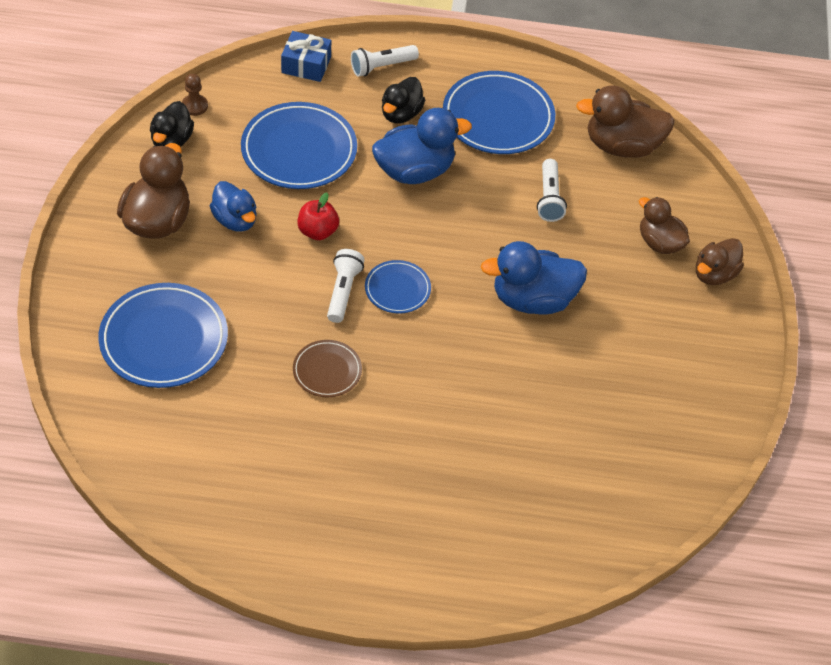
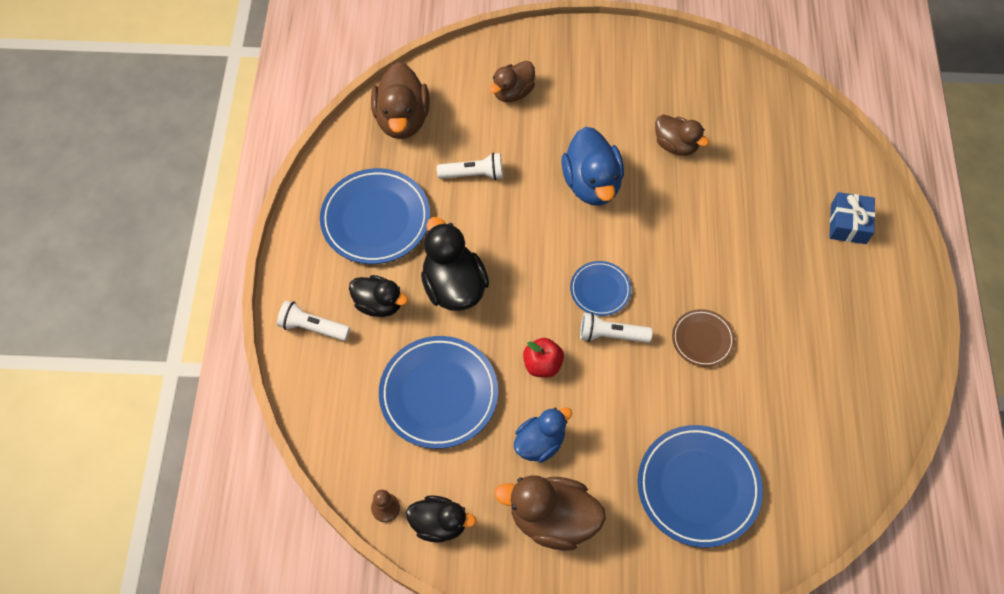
camera: 90 degrees left, 10 degrees up
(306, 65) = (315, 401): blue gift -> blue gift (848, 224)
(381, 66) = (313, 327): white flashlight -> white flashlight turned 135 degrees clockwise
(415, 171) = (454, 286): blue duck -> black duck
(714, 274) = (541, 55): brown duck -> brown duck (676, 145)

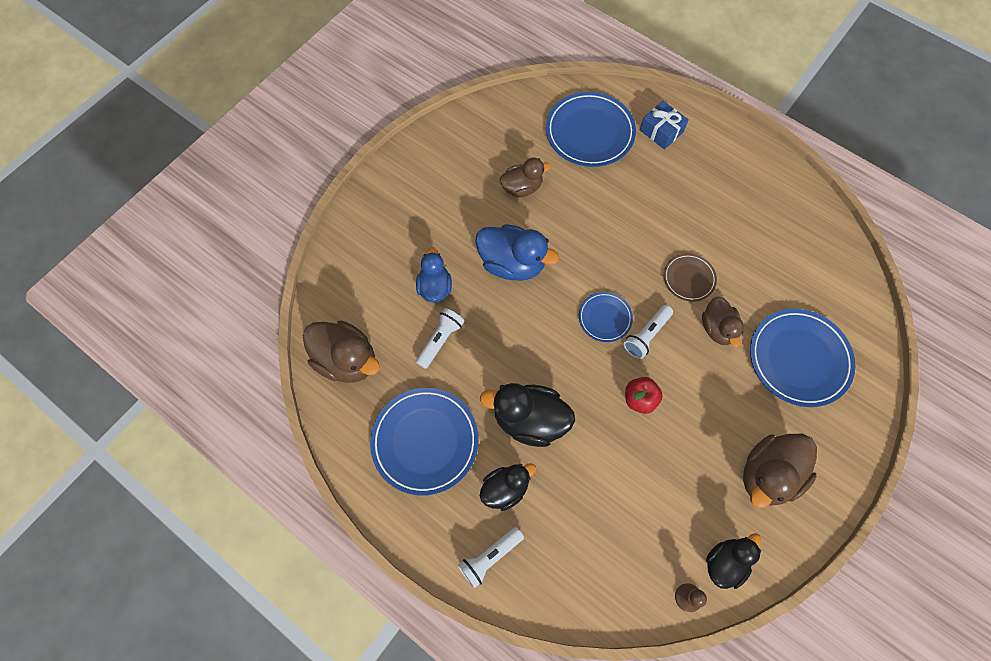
camera: 55 degrees left, 5 degrees up
(439, 394) = (615, 492): blue plate -> blue plate (589, 132)
(513, 92) = (389, 263): brown duck -> brown duck (717, 328)
(540, 442) = (702, 443): blue duck -> blue duck (435, 287)

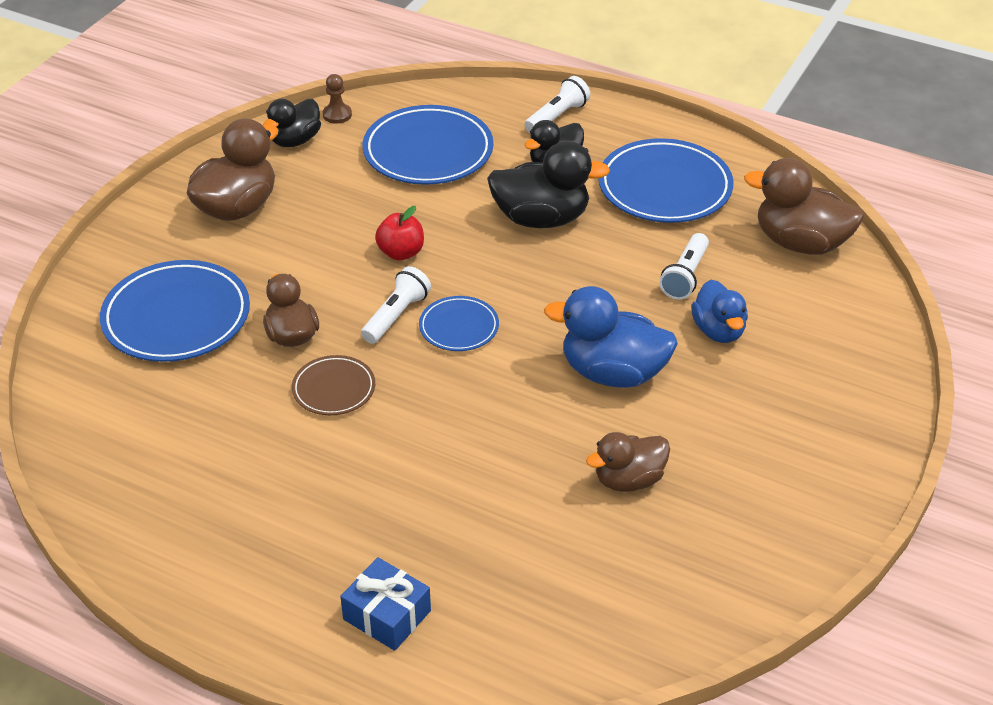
camera: 170 degrees right, 25 degrees down
(589, 132) = (527, 592): blue plate -> blue plate (428, 151)

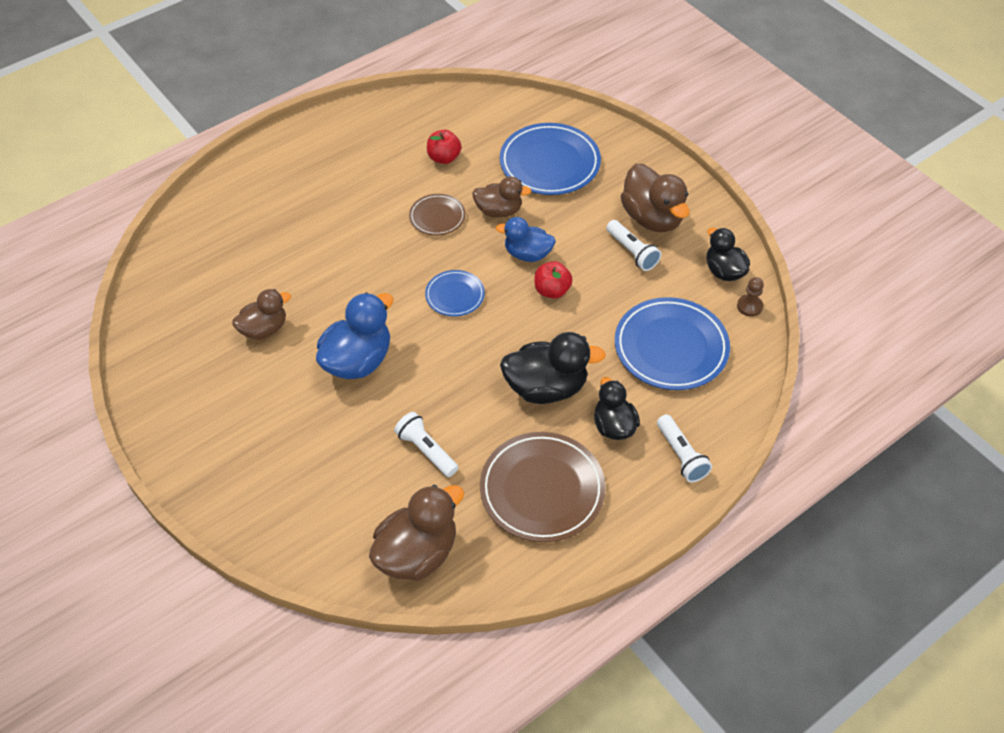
camera: 115 degrees right, 10 degrees up
(212, 423) = (444, 158): none -> red apple
(387, 615) = (254, 190): blue gift -> none
(396, 316) = (486, 267): white flashlight -> white flashlight (632, 252)
(541, 218) = (546, 387): black duck -> black duck turned 120 degrees counterclockwise
(629, 480) = (264, 329): brown duck -> brown duck turned 60 degrees clockwise
(664, 187) = (542, 490): blue plate -> brown plate
(718, 331) = (357, 442): blue duck -> blue duck (527, 254)

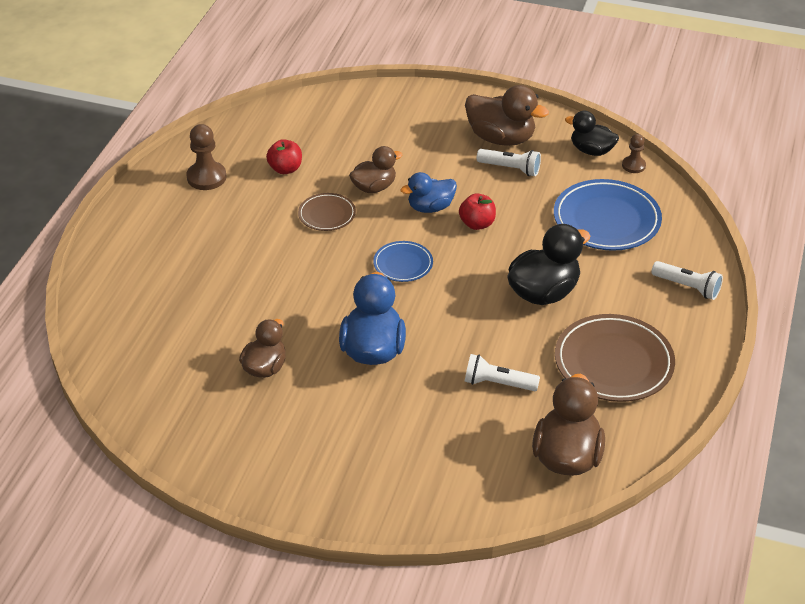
camera: 35 degrees left, 10 degrees down
(377, 135) = (206, 177): none -> brown pawn
(549, 163) = (379, 135): blue plate -> none
(614, 426) = (620, 292): black duck -> none

